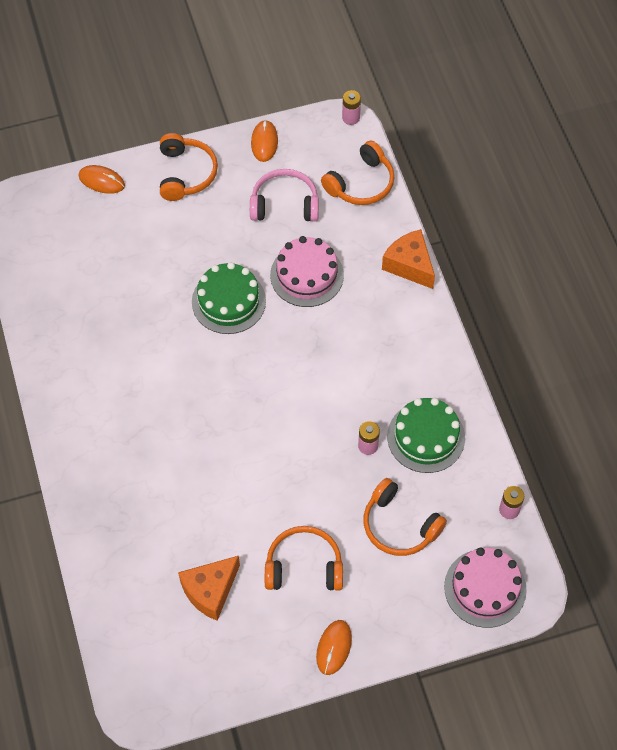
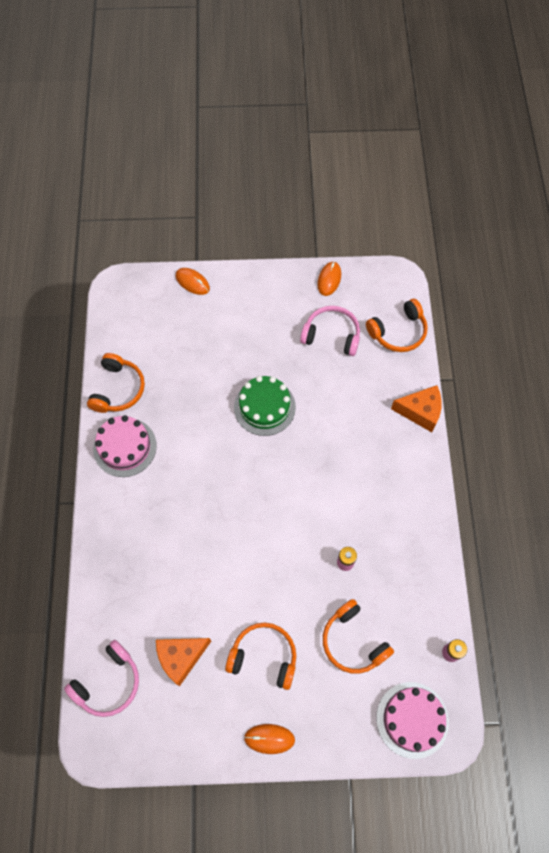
camera: 15 degrees right, 5 degrees up
(135, 638) = (108, 683): none -> pink headphones
(186, 173) = (260, 291): orange headphones -> orange headphones (118, 389)
(307, 275) = (333, 400): pink cake -> pink cake (125, 447)
(334, 648) = (269, 738): orange mouse -> orange mouse turned 60 degrees clockwise
(351, 118) = (404, 275): pink battery -> none
(409, 265) = (420, 412): orange cheese -> orange cheese turned 120 degrees clockwise
(426, 437) = (396, 567): green cake -> none

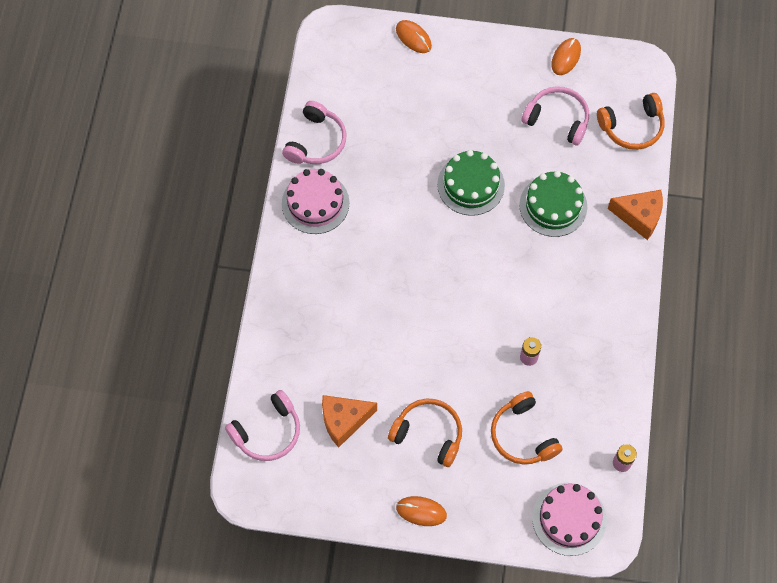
camera: 10 degrees right, 0 degrees up
(118, 389) = (316, 141): orange headphones -> pink headphones
(342, 414) = (553, 206): none -> green cake

